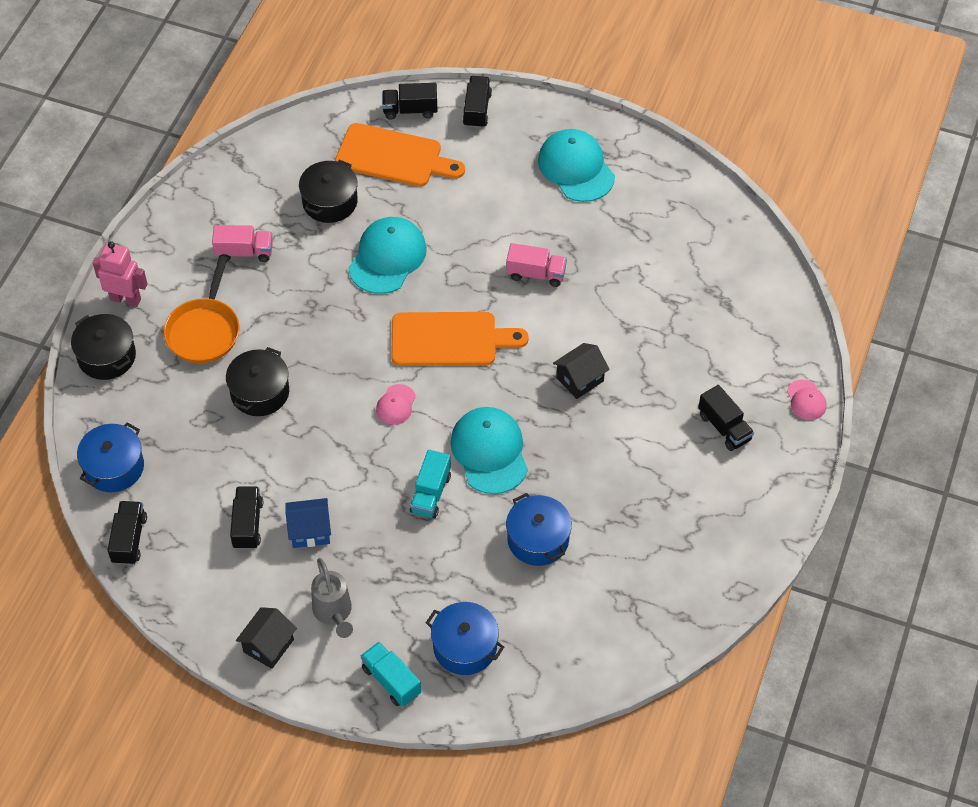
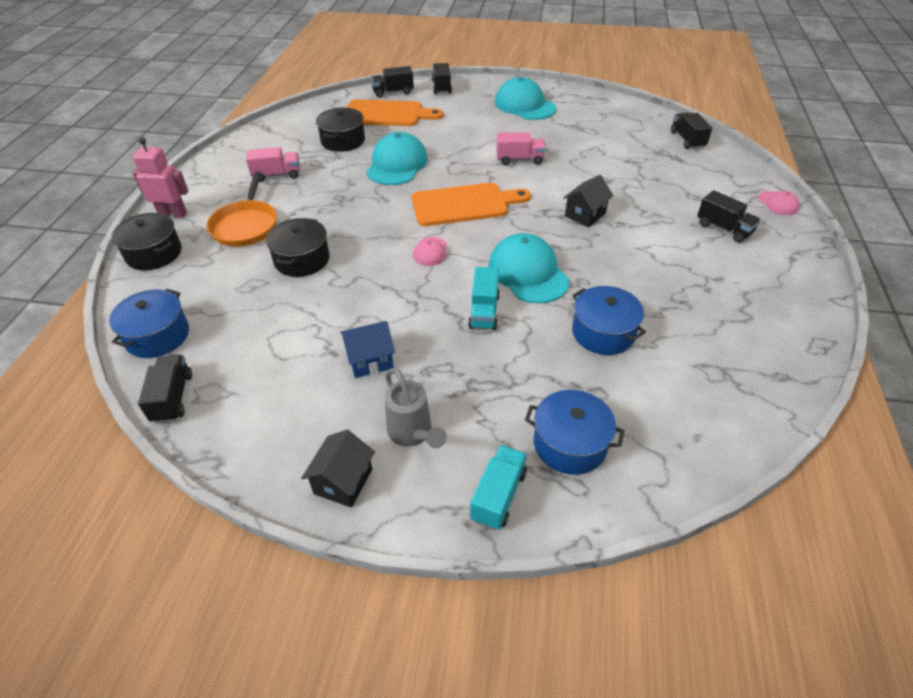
camera: 10 degrees left, 10 degrees down
(248, 524) = (303, 364): black truck -> black truck (687, 140)
(391, 681) = (498, 496): turquoise truck -> turquoise truck turned 75 degrees clockwise

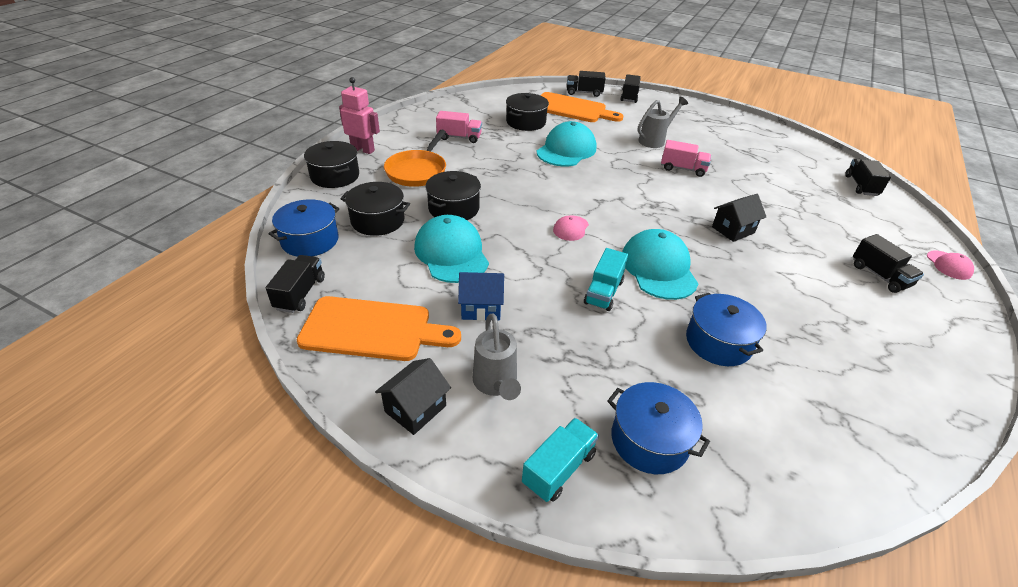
camera: 15 degrees right, 5 degrees down
(224, 294) = (377, 221): none -> black pot
(464, 204) = (617, 195): orange cutting board -> orange cutting board (372, 329)
(483, 133) = (655, 140): none -> grey watering can
(524, 105) = (702, 125): turquoise cap -> turquoise cap (451, 253)

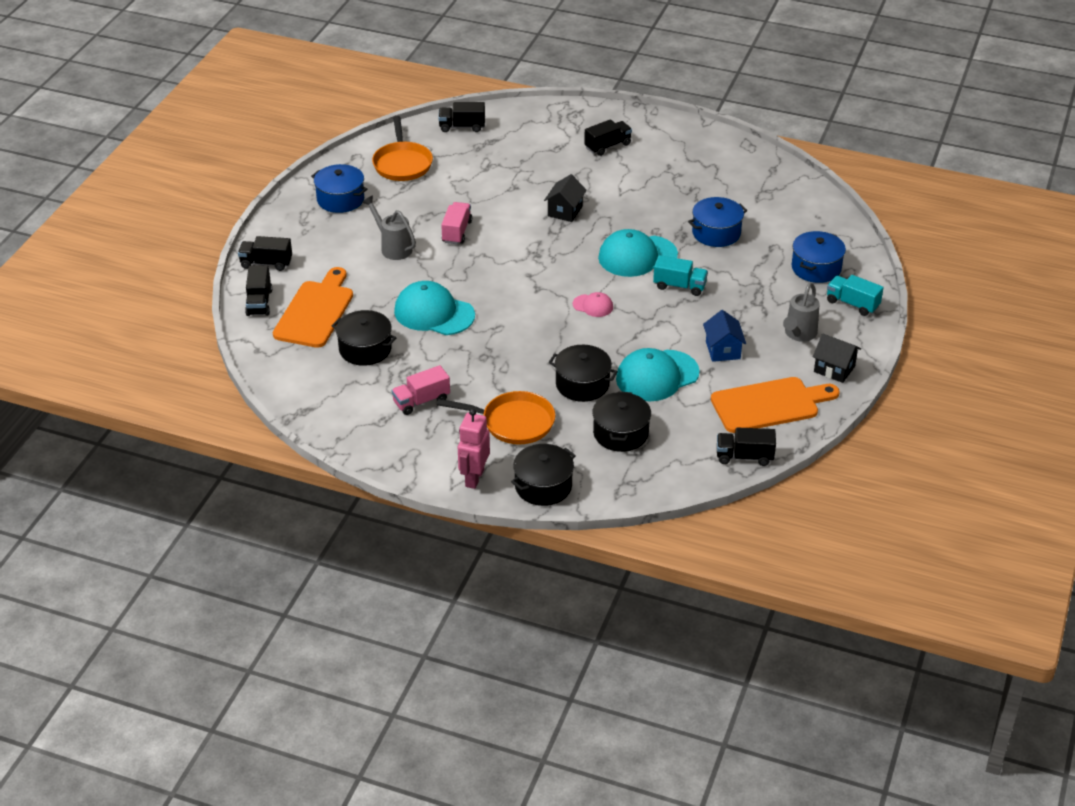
camera: 95 degrees left, 0 degrees up
(310, 240) = (669, 472): blue pot -> blue pot (340, 199)
(372, 329) = (769, 405): orange cutting board -> orange cutting board turned 75 degrees clockwise
(459, 137) = (421, 401): pink truck -> pink truck turned 120 degrees counterclockwise
(496, 385) = (798, 335): grey watering can -> grey watering can turned 135 degrees clockwise
(733, 230) = (565, 211): black house -> black house turned 60 degrees clockwise
(781, 153) = (402, 163): none -> orange pan
(948, 265) = (581, 110): pink cap -> none

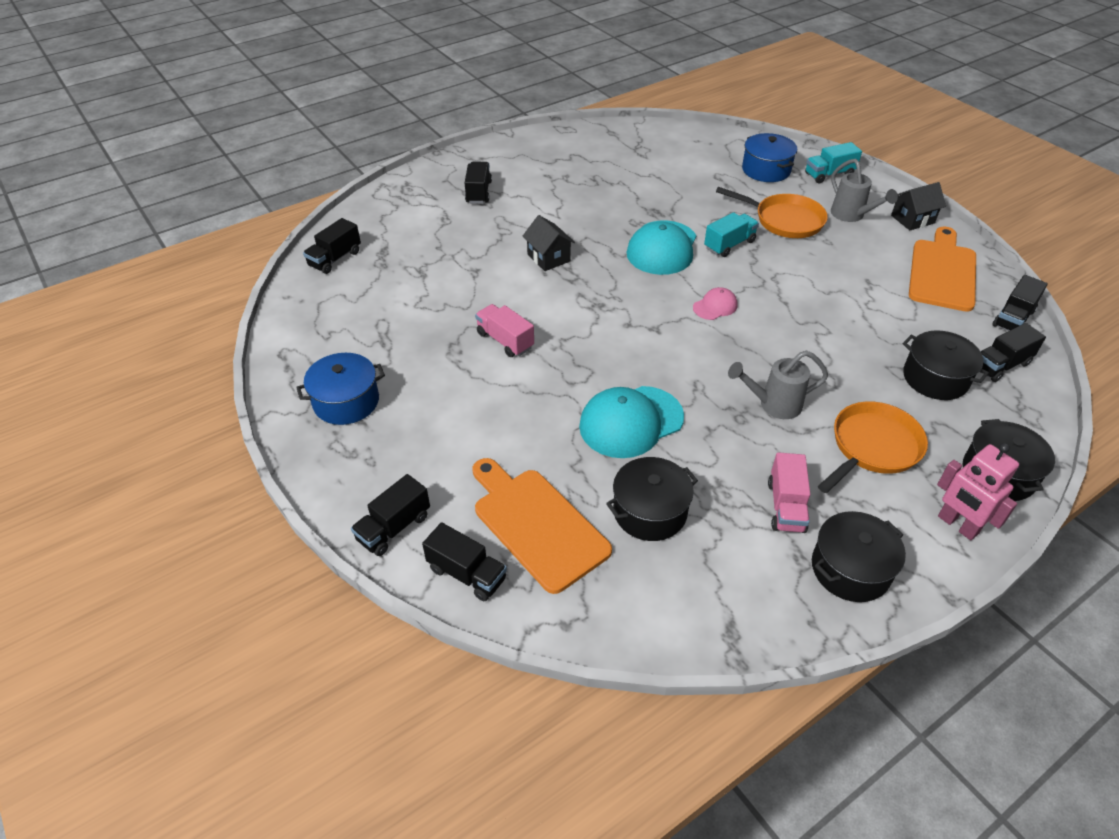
camera: 55 degrees left, 5 degrees up
(392, 247) = (481, 400): grey watering can -> grey watering can (773, 405)
(402, 163) = (342, 325): orange pan -> orange pan (784, 220)
(582, 384) = (838, 369): black pot -> black pot (850, 569)
(657, 376) = (857, 316): turquoise cap -> none
(672, 462) = (1001, 365): none -> black truck
(716, 233) = (670, 194): blue pot -> none
(723, 350) = (844, 262): blue house -> none

